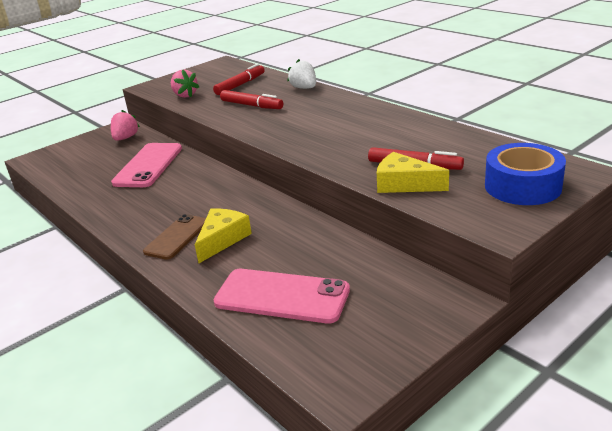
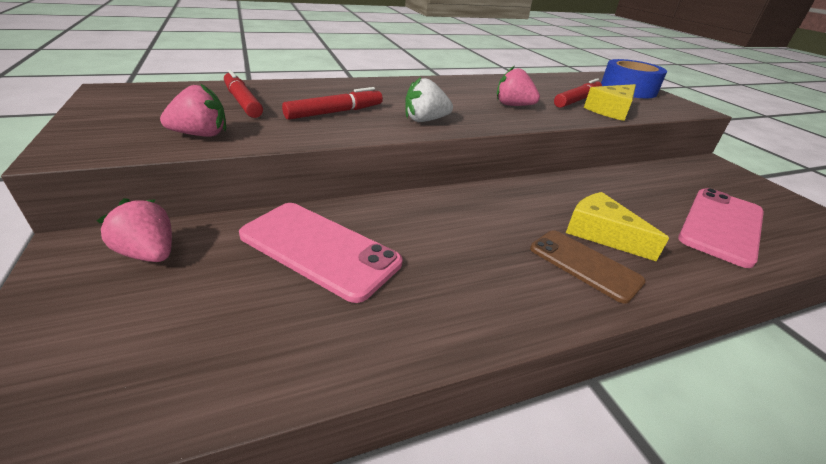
camera: 75 degrees left, 5 degrees up
(304, 88) = (328, 85): white strawberry -> white strawberry (425, 120)
(349, 145) = (513, 105): none -> pink strawberry

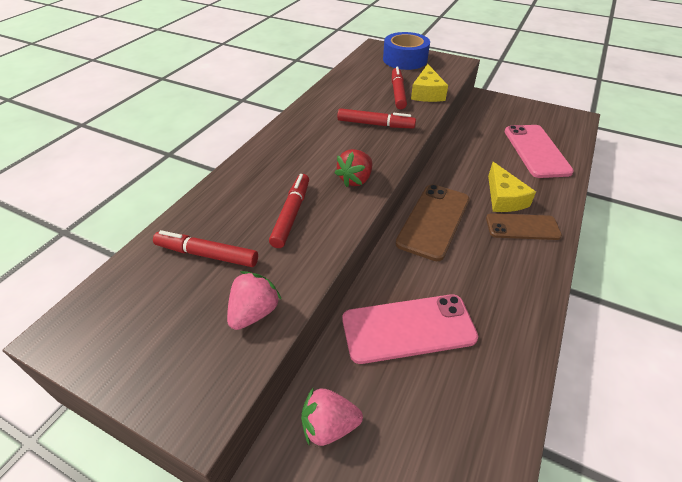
camera: 40 degrees left, 10 degrees up
(425, 120) = (355, 180): white strawberry -> red strawberry
(483, 205) = (433, 221): none -> brown phone
(513, 105) = (375, 124): pink strawberry -> red marker
(601, 233) = (504, 198): yellow cheese -> yellow cheese turned 105 degrees counterclockwise

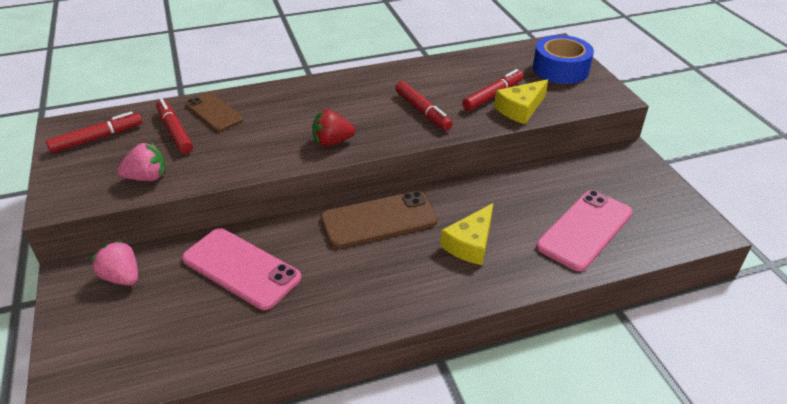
camera: 45 degrees right, 5 degrees down
(291, 214) = (254, 138): red marker -> red marker (97, 138)
(522, 227) = (442, 274): brown phone -> brown phone (214, 112)

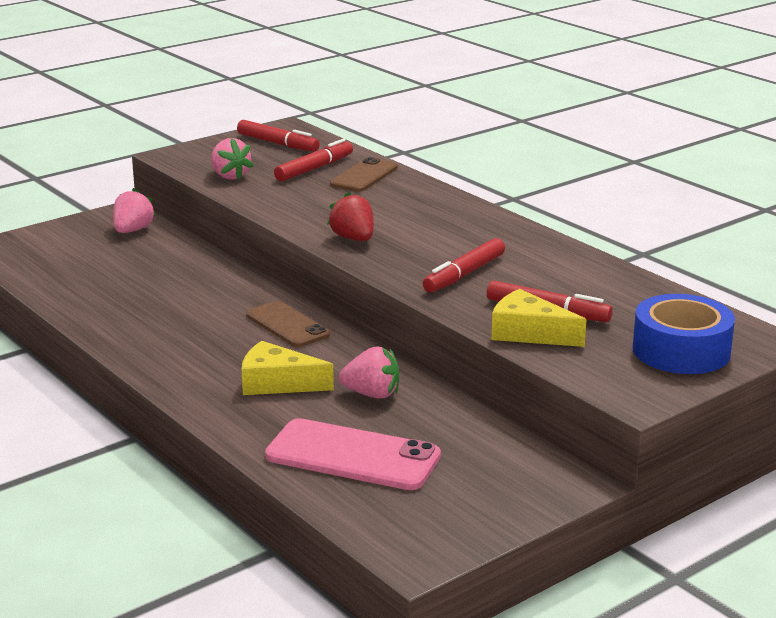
camera: 70 degrees right, 15 degrees down
(241, 268) = (170, 274): pink phone -> none
(379, 220) = (287, 325): brown phone -> brown phone, size x0.67
(503, 203) = (372, 394): none -> pink strawberry

